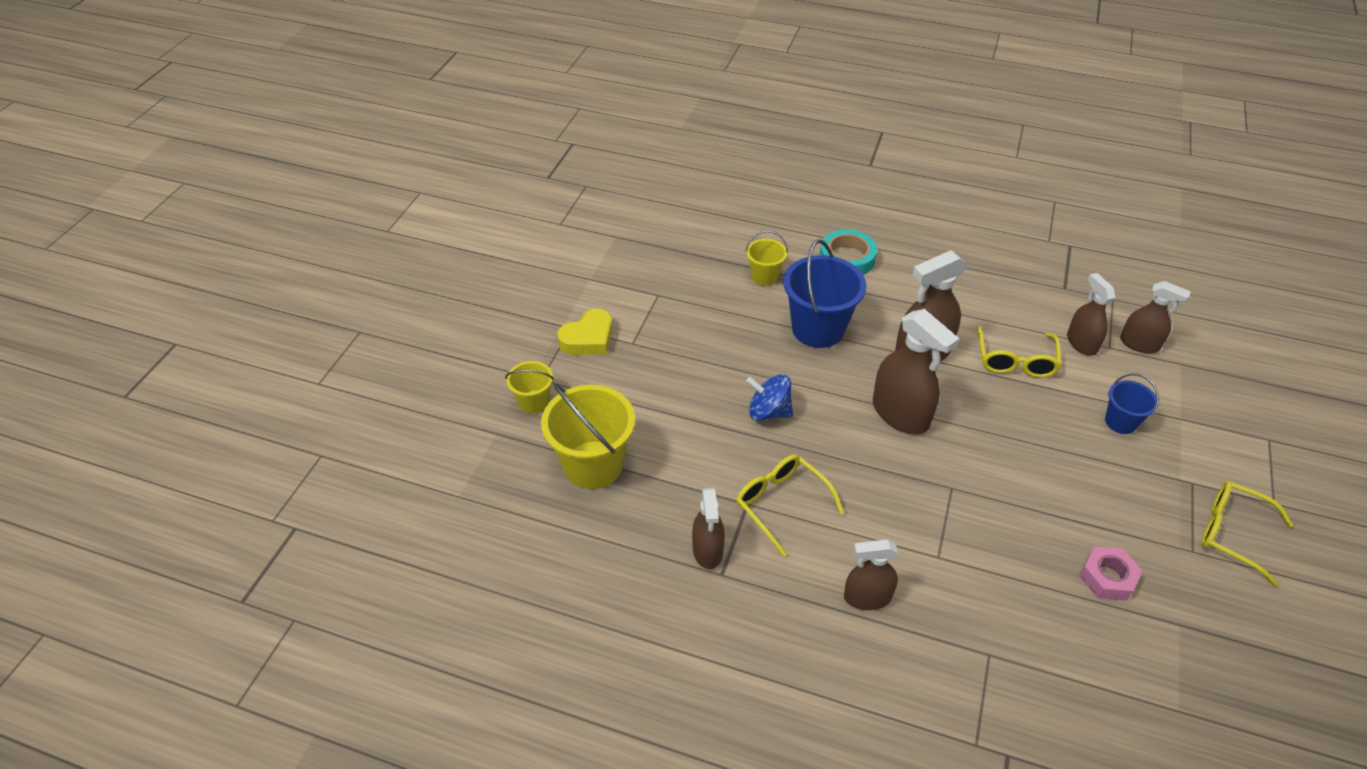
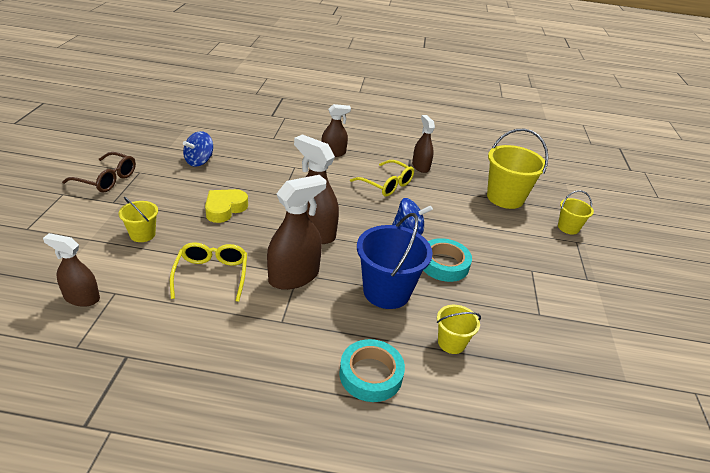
camera: 165 degrees right, 10 degrees down
(588, 339) = (567, 271): yellow heart -> yellow heart (225, 209)
(739, 357) = (444, 264): none -> turquoise tape
(1081, 343) = (141, 294): brown spray bottle -> none
(1107, 578) = (199, 161): pink nut -> blue spinning top
(1120, 422) = (142, 234): blue bucket -> yellow bucket
(1231, 533) = (107, 179): yellow glasses -> brown glasses

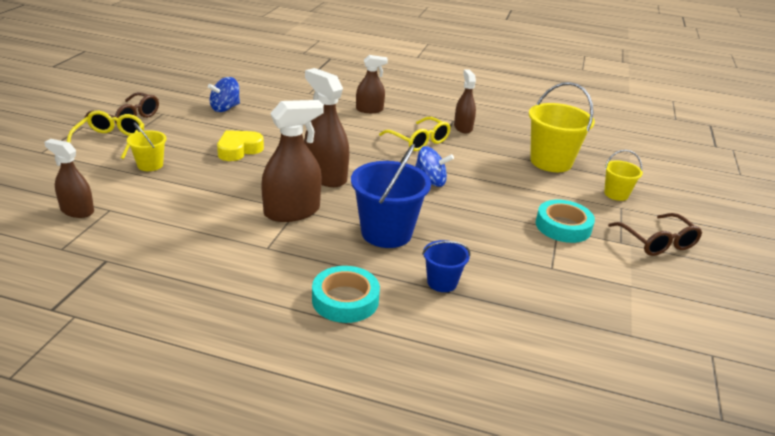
camera: 10 degrees right, 5 degrees down
(211, 275) = (208, 203): yellow glasses -> yellow glasses (110, 141)
(444, 264) = (458, 215): turquoise tape -> turquoise tape (563, 226)
(451, 343) = (442, 282): yellow bucket -> blue bucket
(616, 276) = (657, 242): none -> brown glasses

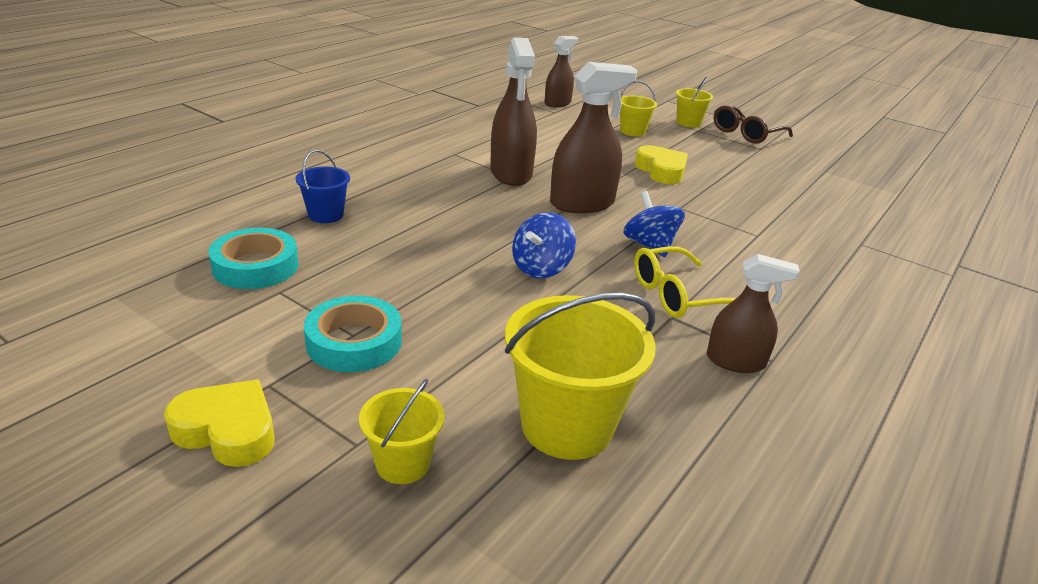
camera: 110 degrees right, 0 degrees up
(110, 141) = (688, 123): yellow glasses -> yellow bucket
(225, 108) = (783, 180): blue spinning top -> blue spinning top (650, 245)
(345, 300) = (348, 168): turquoise tape -> turquoise tape (255, 266)
(369, 110) = (803, 281): brown spray bottle -> none
(386, 233) = (437, 209): blue bucket -> none
(657, 242) = (227, 430): brown glasses -> yellow heart

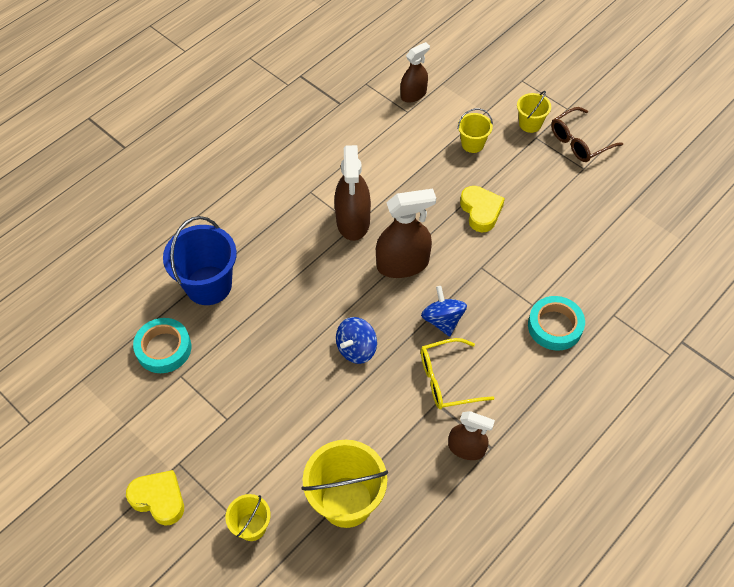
camera: 10 degrees right, 25 degrees up
(326, 215) = (208, 285): blue bucket -> blue bucket, size x1.86
(354, 342) = (227, 426): turquoise tape -> turquoise tape (555, 326)

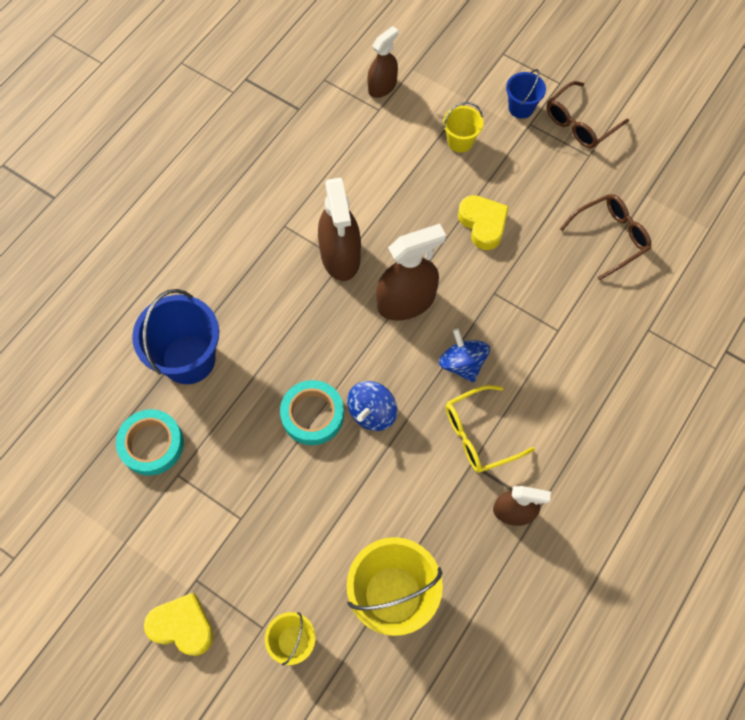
camera: 10 degrees left, 10 degrees up
(530, 124) = (521, 108): yellow bucket -> blue bucket
(555, 326) = (587, 353): turquoise tape -> turquoise tape (312, 415)
(591, 235) = (610, 237): none -> brown glasses

